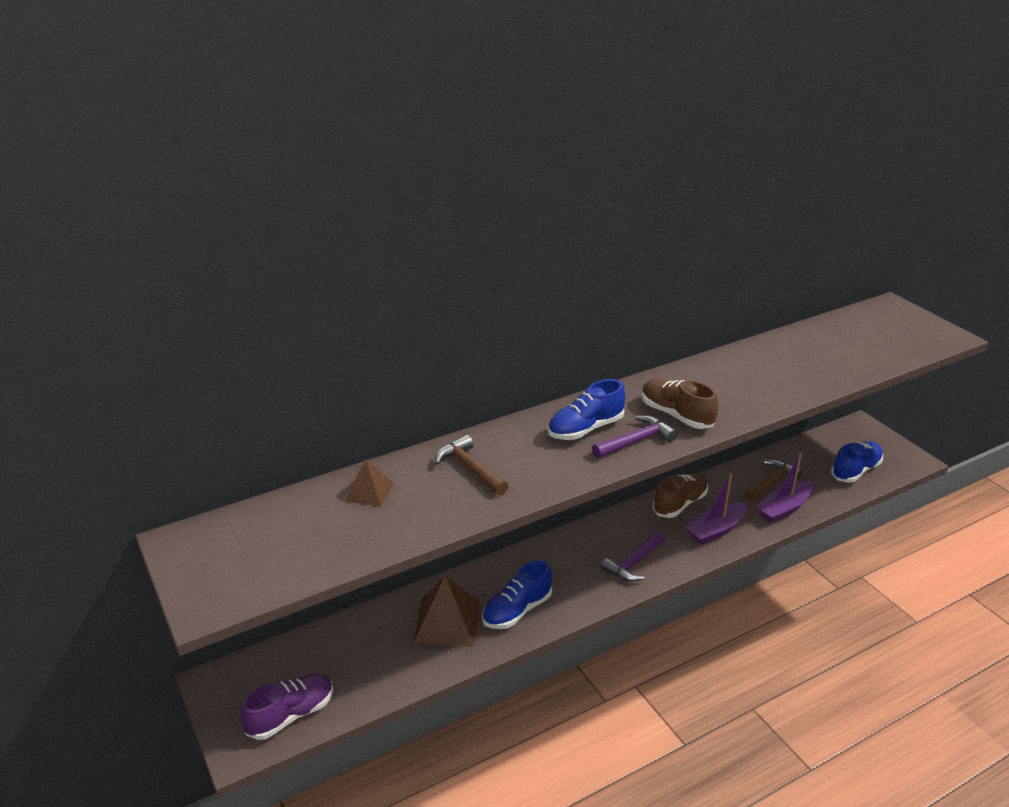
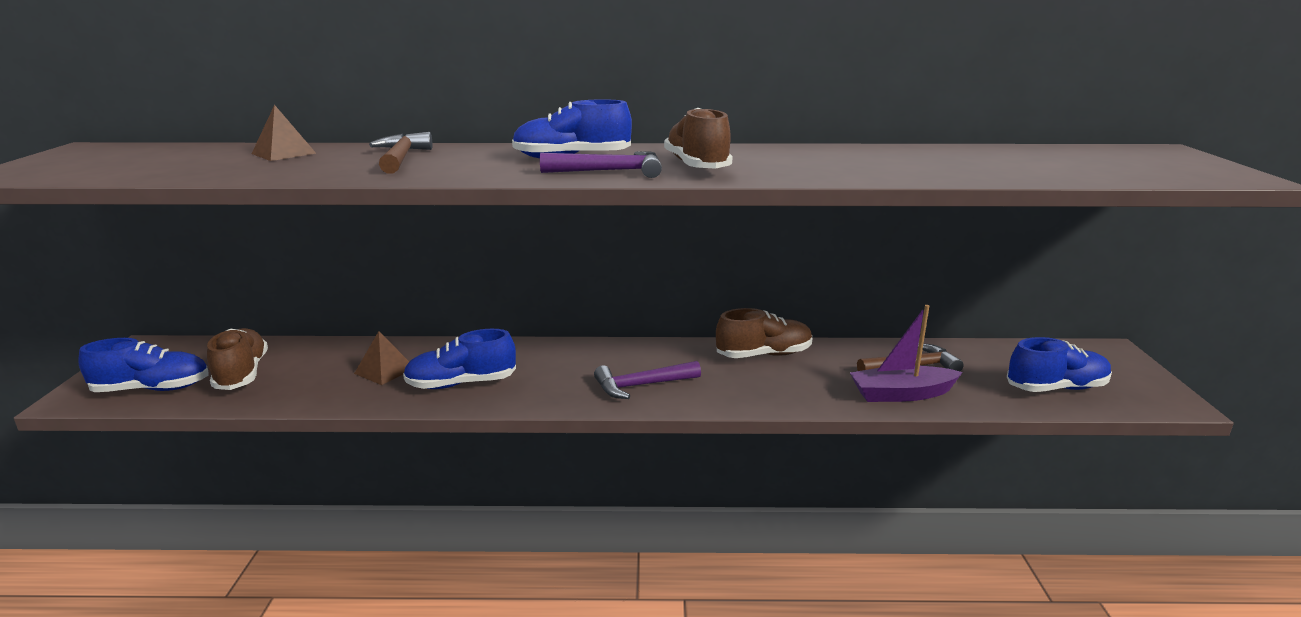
camera: 30 degrees right, 10 degrees down
(291, 715) = (152, 389): purple shoe -> blue shoe
(341, 670) = (242, 374): none -> brown shoe
(447, 621) = (385, 370): brown pyramid -> brown pyramid, size x0.58
(716, 530) = (781, 387): purple boat -> none

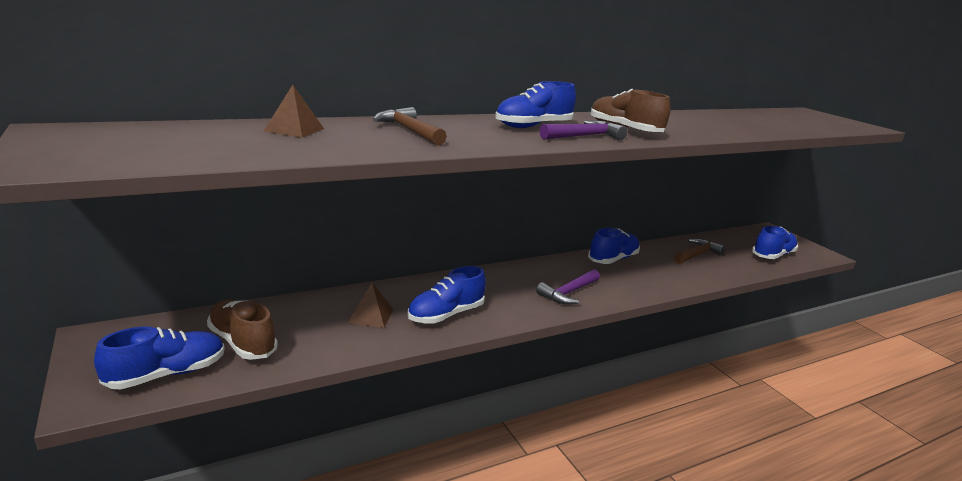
camera: 30 degrees left, 0 degrees up
(764, 355) = (613, 259): brown shoe -> blue shoe
(901, 394) = (711, 272): purple boat -> none

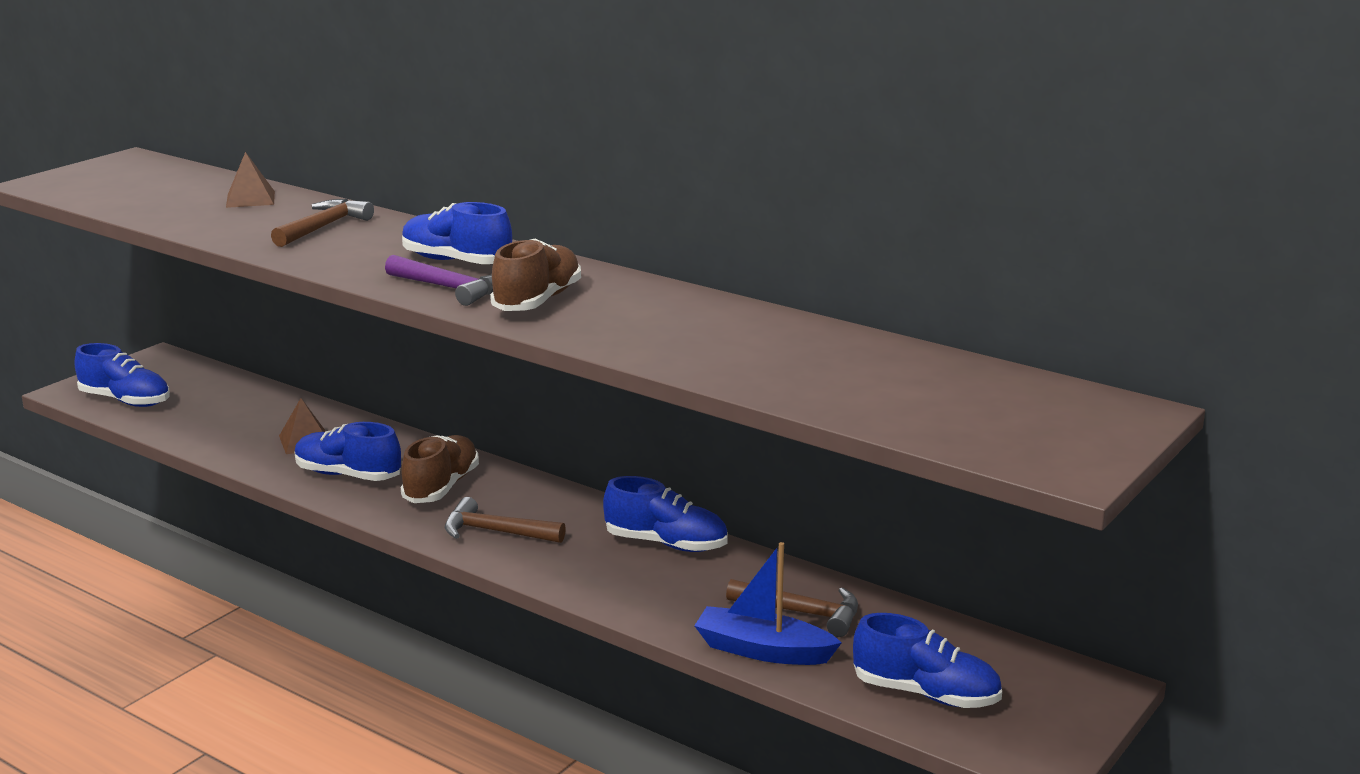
camera: 65 degrees right, 0 degrees up
(242, 342) = (199, 407): brown shoe -> brown shoe (441, 487)
(569, 293) = (496, 532): purple hammer -> brown hammer
(729, 271) = (762, 650): none -> blue boat

